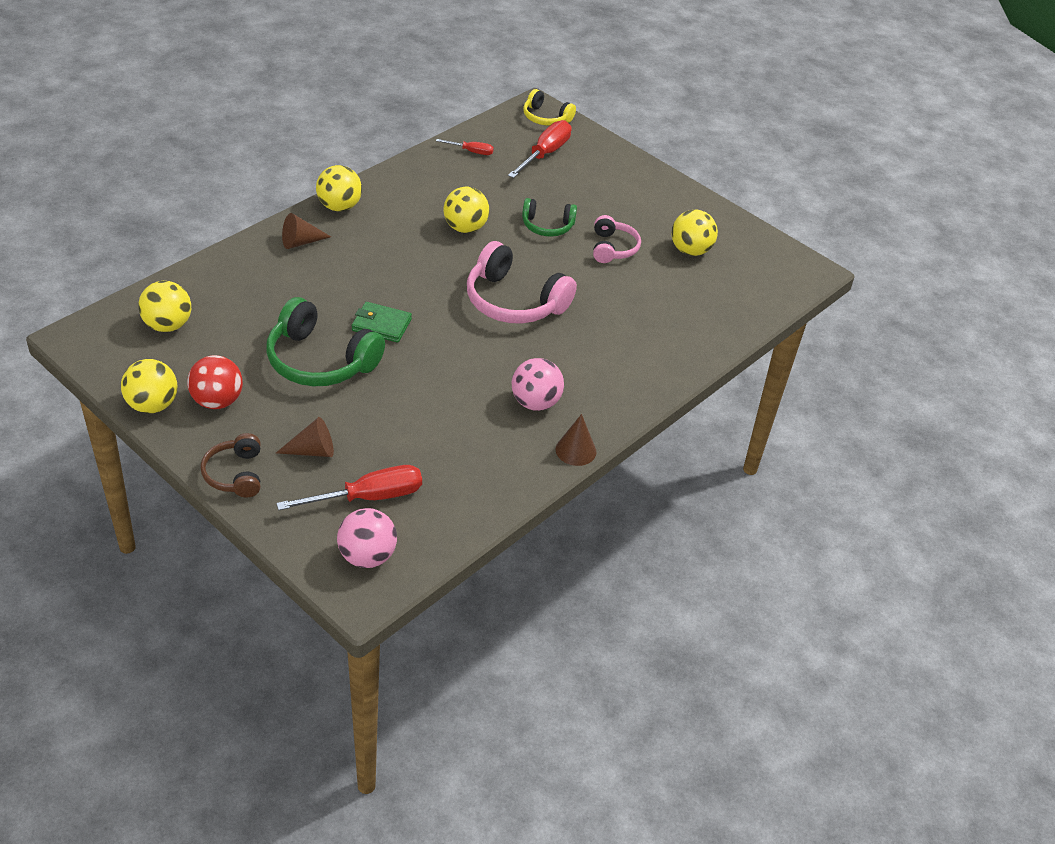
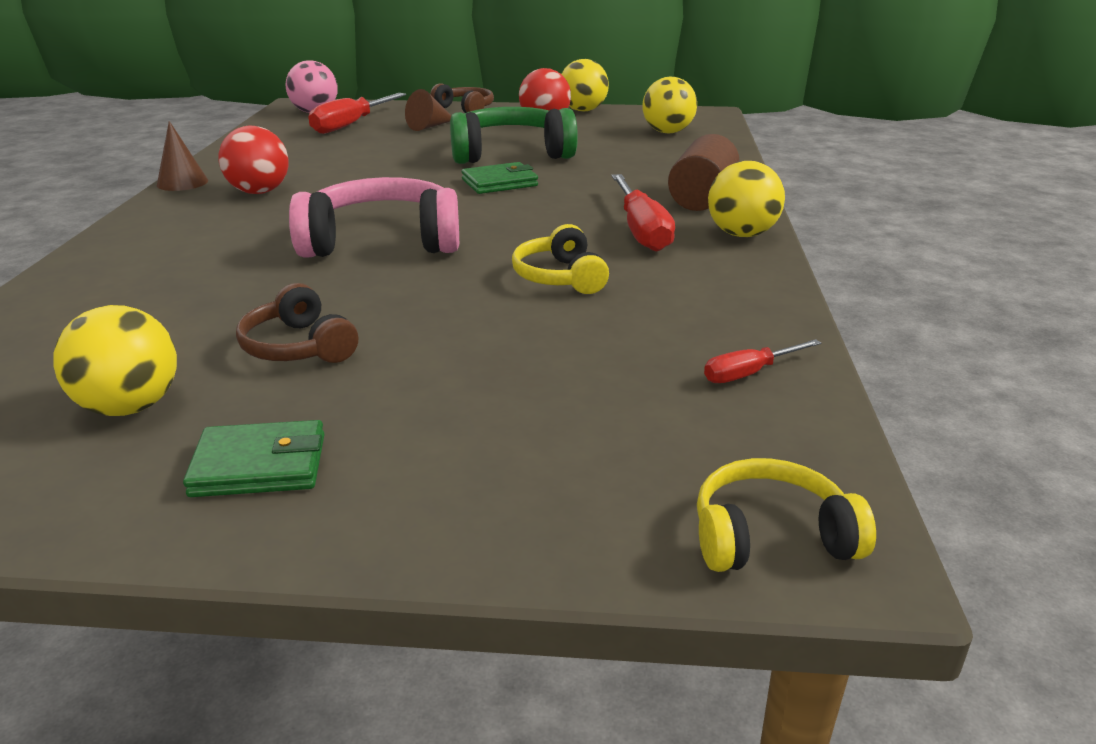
camera: 145 degrees right, 15 degrees down
(301, 242) = (702, 198): brown cone -> brown cylinder
(465, 228) = (560, 277): yellow ball -> yellow headphones
(535, 403) = (259, 192): pink ball -> red ball
(545, 154) = (629, 442): red screwdriver -> red screwdriver (641, 231)
(547, 226) = (448, 329): green headphones -> none
(612, 248) = (299, 347): pink headphones -> brown headphones
(660, 205) = (259, 465): none -> green wallet

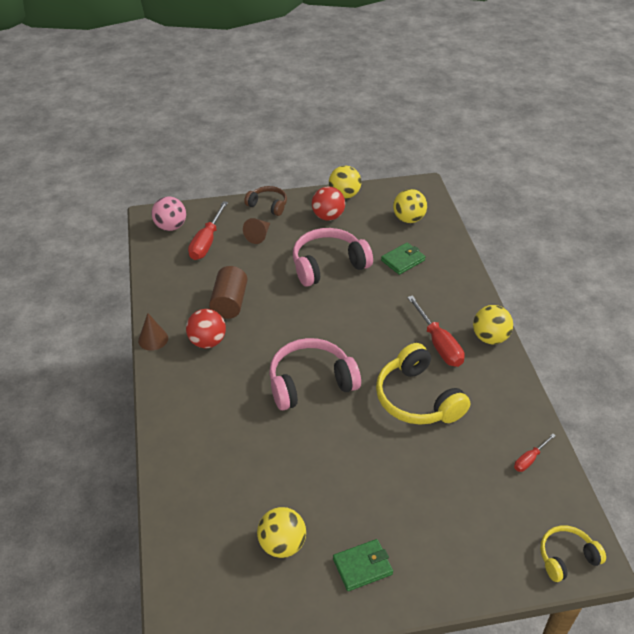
camera: 15 degrees left, 15 degrees up
(299, 347) = (327, 484): brown headphones -> none
(499, 183) = (340, 304): green wallet -> green wallet (403, 260)
(511, 153) = (328, 265): green headphones -> pink headphones
(560, 277) = (417, 398): yellow headphones -> yellow headphones, size x1.75
(702, 198) = (457, 301): brown cylinder -> brown cylinder (229, 303)

